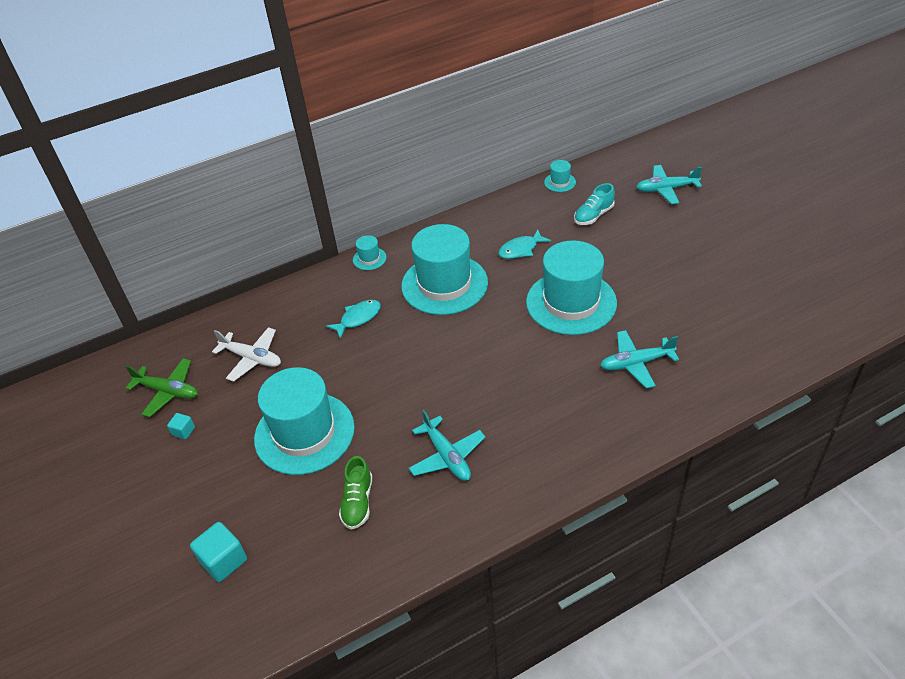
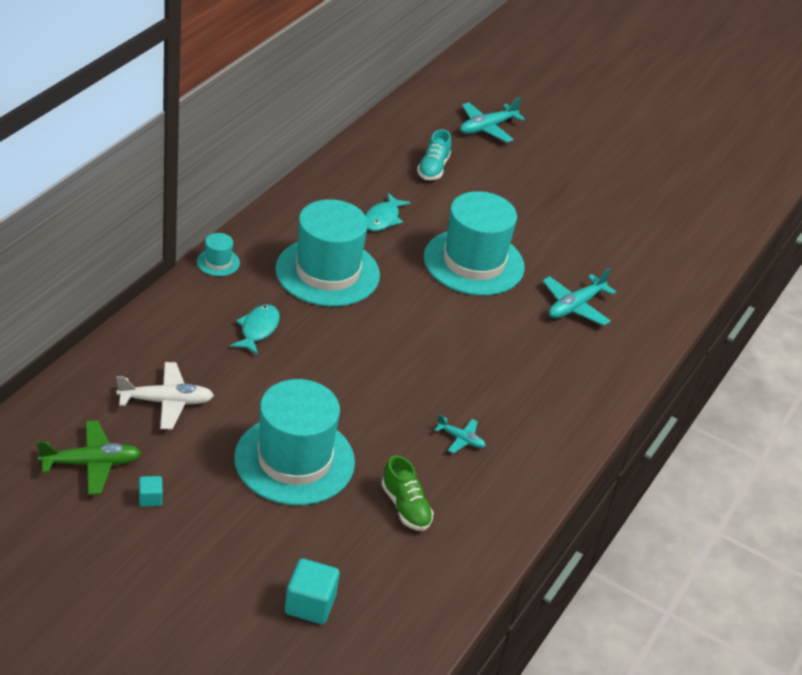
camera: 40 degrees left, 5 degrees down
(447, 456) = (461, 439): turquoise plane -> turquoise plane, size x0.57
(560, 182) = (371, 138): turquoise hat -> none

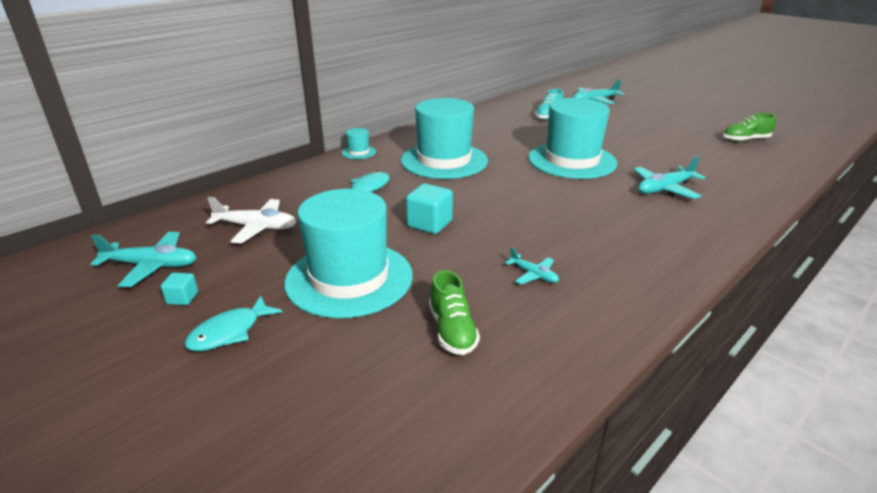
camera: 20 degrees right, 10 degrees down
(91, 464) = (151, 266): green plane -> turquoise plane
(310, 604) = (285, 428): turquoise cube -> turquoise cube (429, 224)
(382, 219) = (501, 137): turquoise fish -> turquoise fish (229, 332)
(664, 210) = (745, 140): none -> green shoe

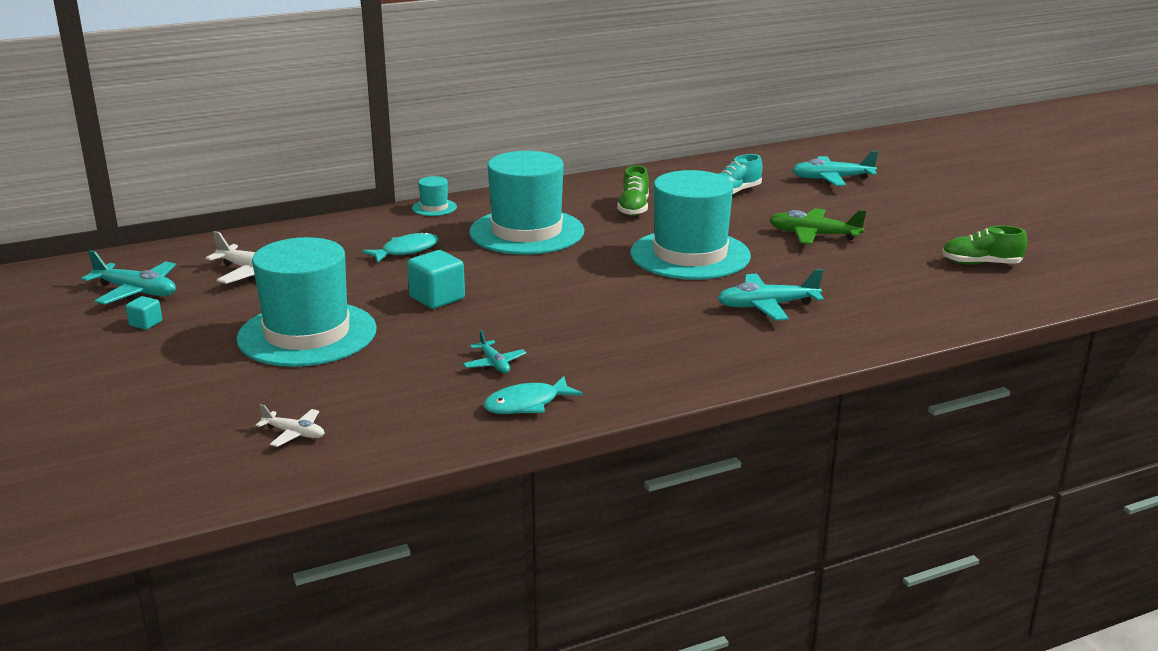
camera: 20 degrees right, 5 degrees down
(229, 332) = (167, 357): turquoise fish -> turquoise fish (526, 404)
(428, 395) = (294, 433): none -> white plane
(452, 330) = (362, 393): green shoe -> green shoe (633, 208)
(629, 136) = (814, 235): none -> green plane

